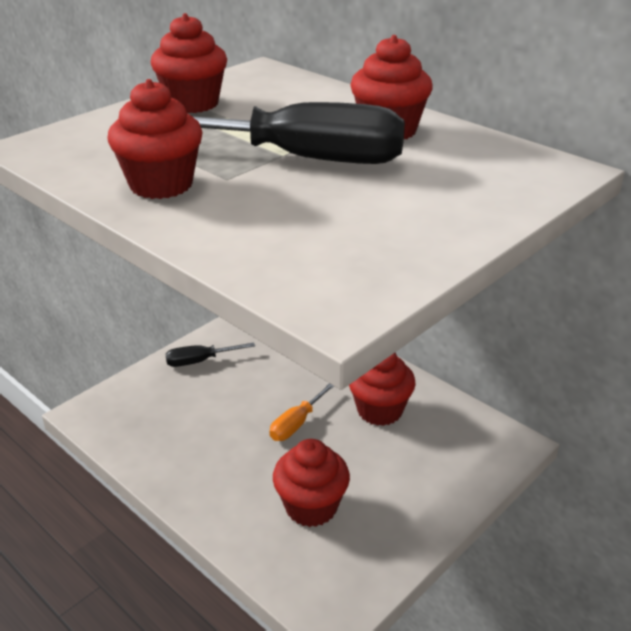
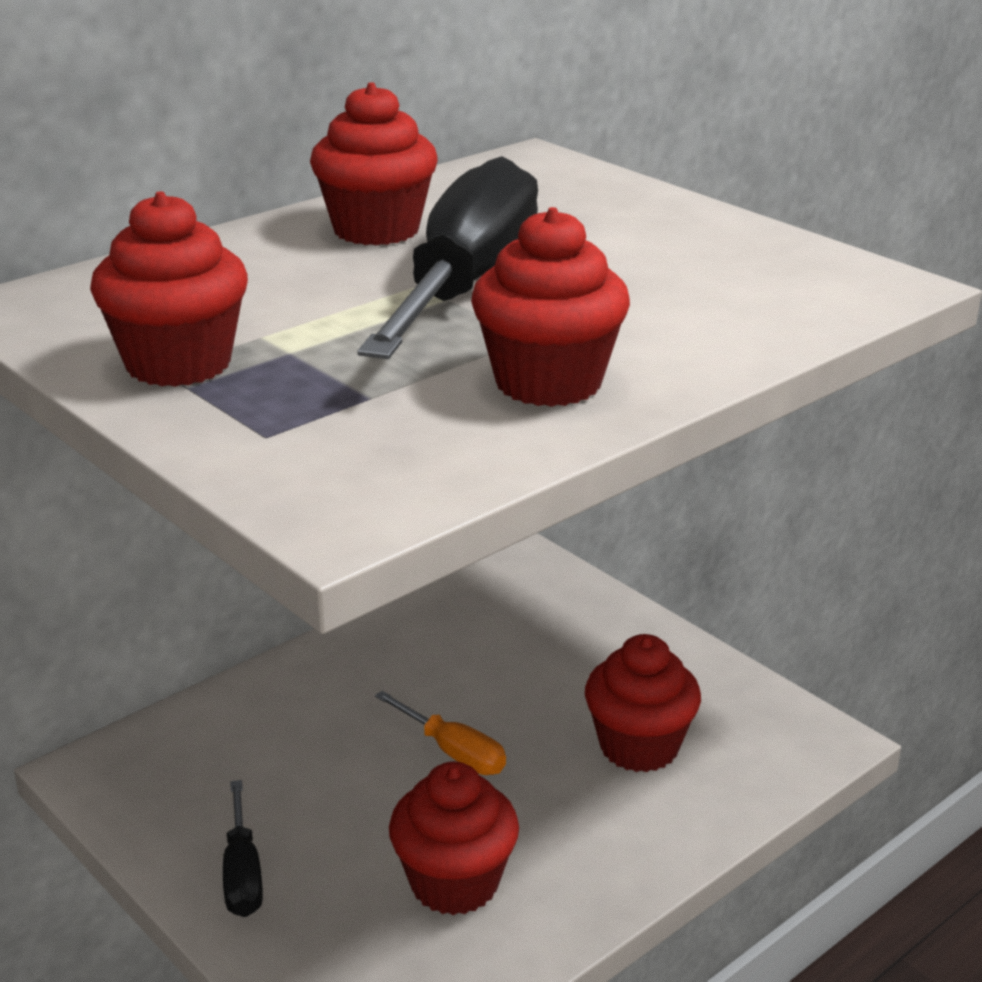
camera: 85 degrees left, 5 degrees down
(379, 410) = (437, 664): red cupcake -> red cupcake (454, 883)

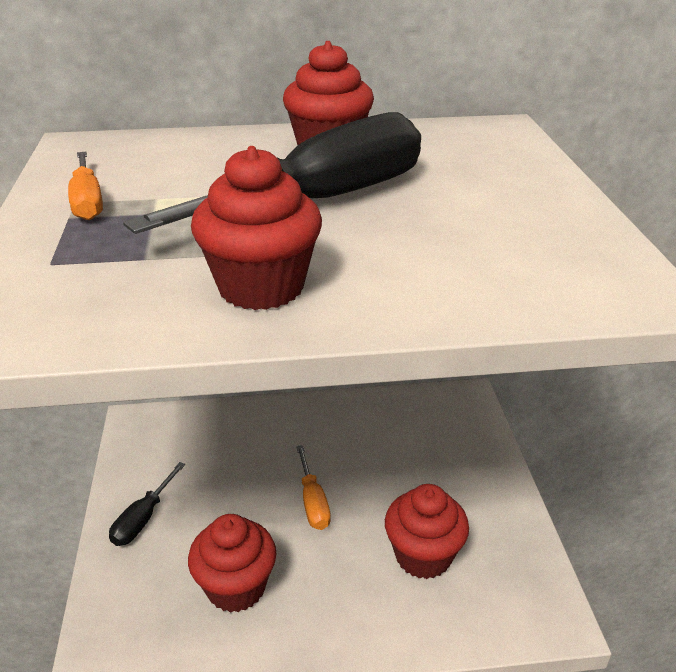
camera: 35 degrees right, 5 degrees up
(178, 364) = (87, 201): red cupcake -> orange screwdriver

